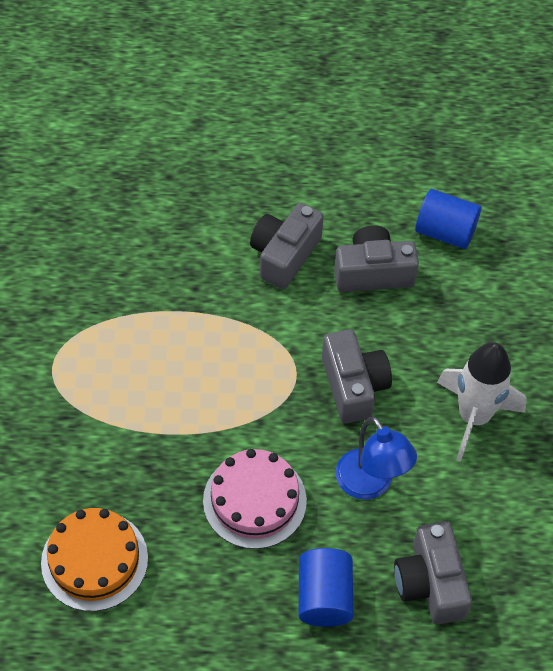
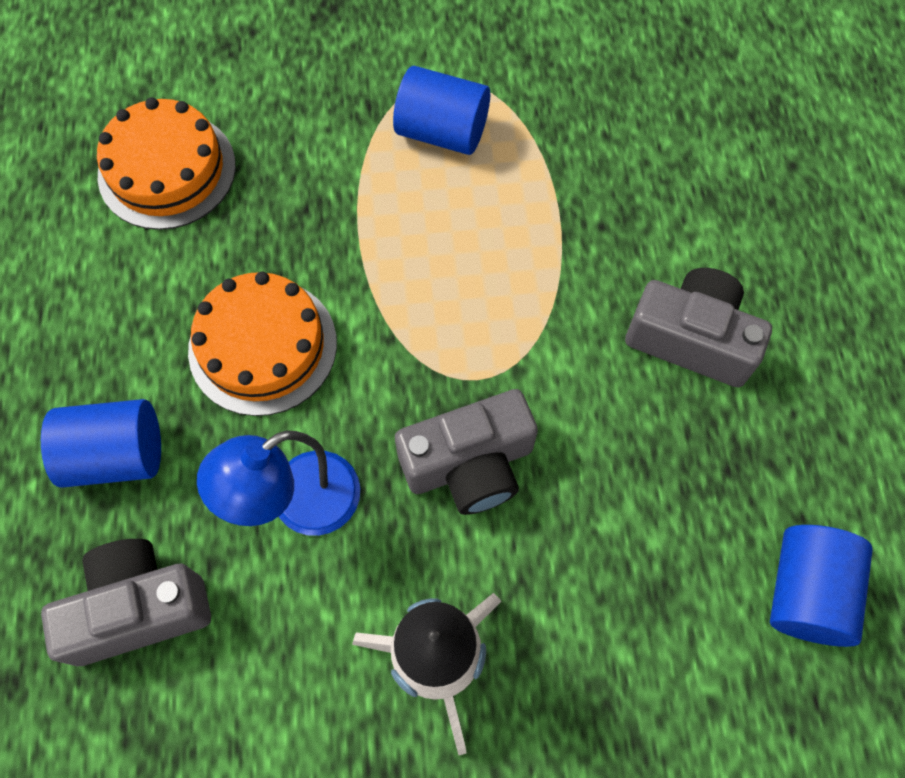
camera: 85 degrees right, 10 degrees up
(99, 372) = (442, 131): none -> blue cylinder
(254, 500) = (263, 346): pink cake -> orange cake
(373, 272) = (690, 476): grey camera -> none

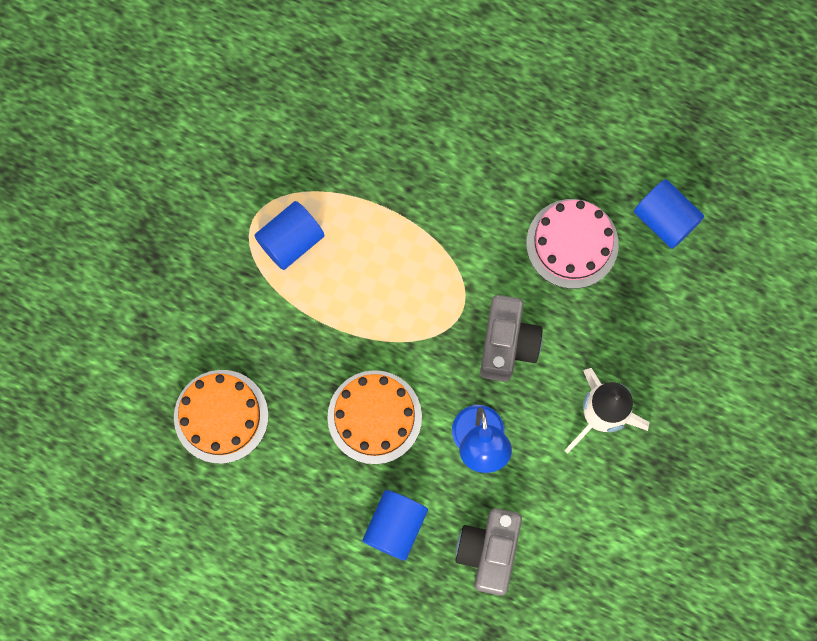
camera: 60 degrees left, 10 degrees up
(674, 474) = (572, 243): none -> pink cake
(691, 339) = (504, 186): grey camera -> none

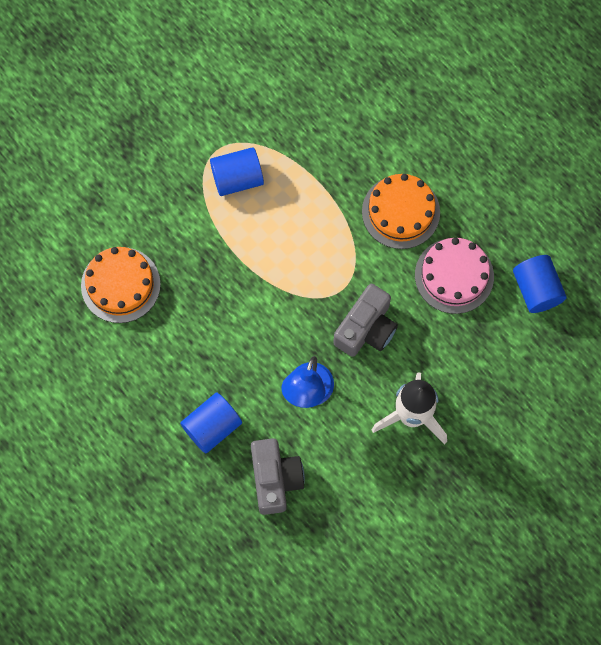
camera: 25 degrees right, 5 degrees down
(374, 417) = (236, 338): orange cake -> orange cake (400, 212)
(489, 551) = (275, 479): grey camera -> grey camera turned 135 degrees clockwise

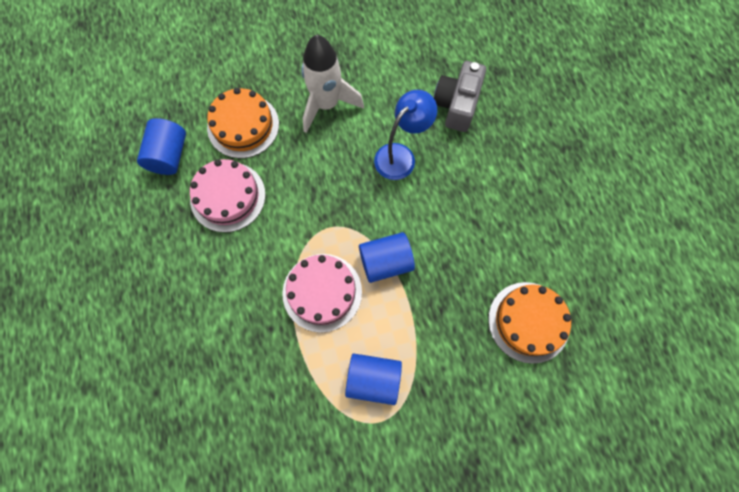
camera: 155 degrees left, 0 degrees up
(212, 427) = (491, 163): blue cylinder -> blue cylinder (385, 262)
(317, 229) = (322, 292): none -> pink cake
(366, 328) = (326, 185): grey camera -> none
(400, 212) = (239, 274): orange cake -> orange cake (243, 126)

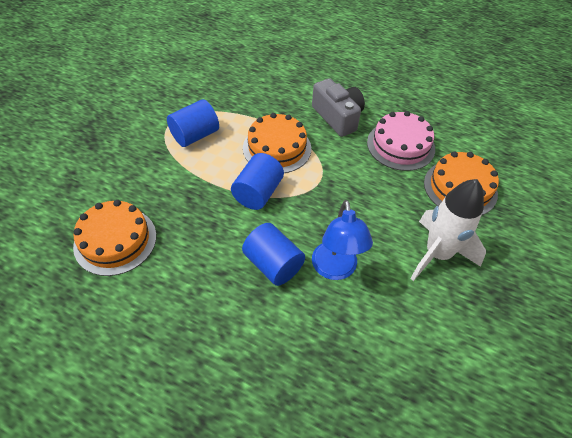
camera: 130 degrees right, 20 degrees down
(169, 155) = (465, 136): blue cylinder -> blue cylinder (273, 264)
(322, 292) = (277, 148): pink cake -> orange cake
(457, 104) = (347, 362): grey camera -> grey camera (338, 117)

